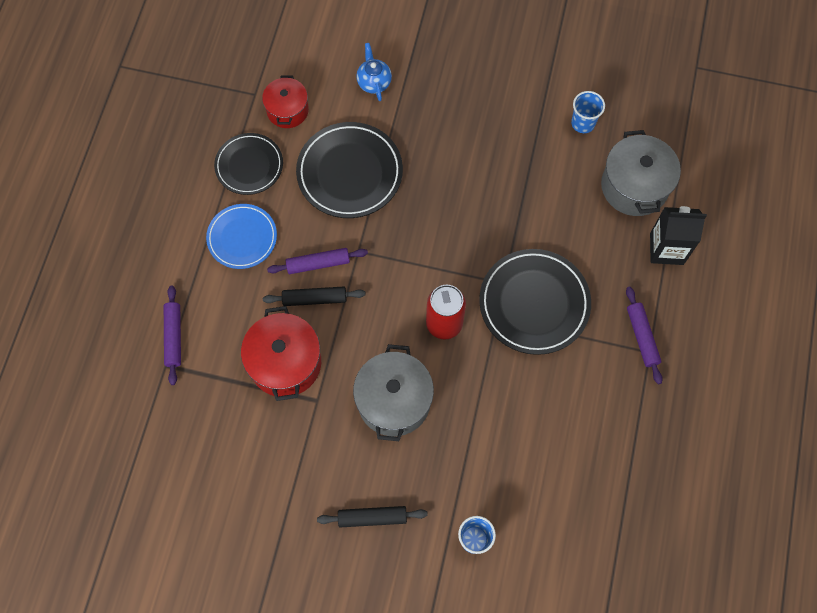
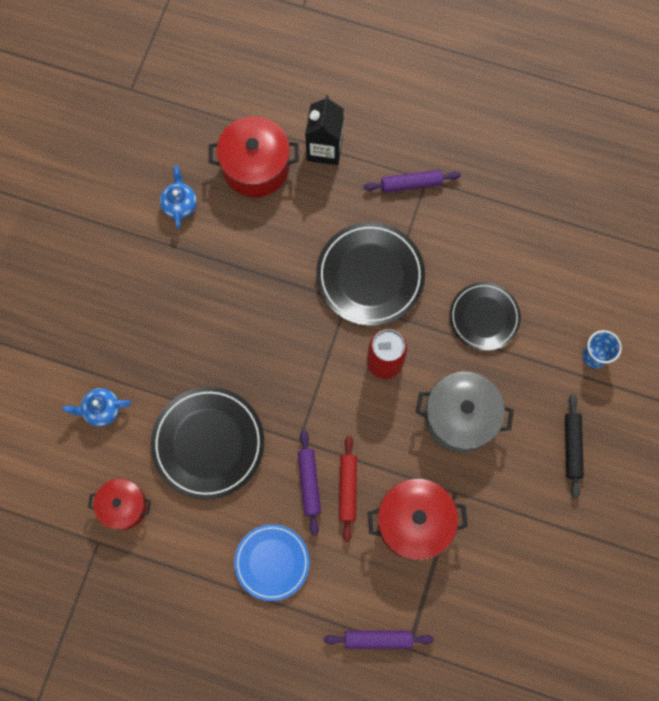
camera: 85 degrees left, 5 degrees up
(249, 166) = (187, 551): black plate -> black plate (484, 317)
(314, 299) = (348, 489): black rolling pin -> red rolling pin
(583, 123) = (180, 205): blue cup -> blue teapot
(634, 186) = (256, 167): grey pot -> red pot

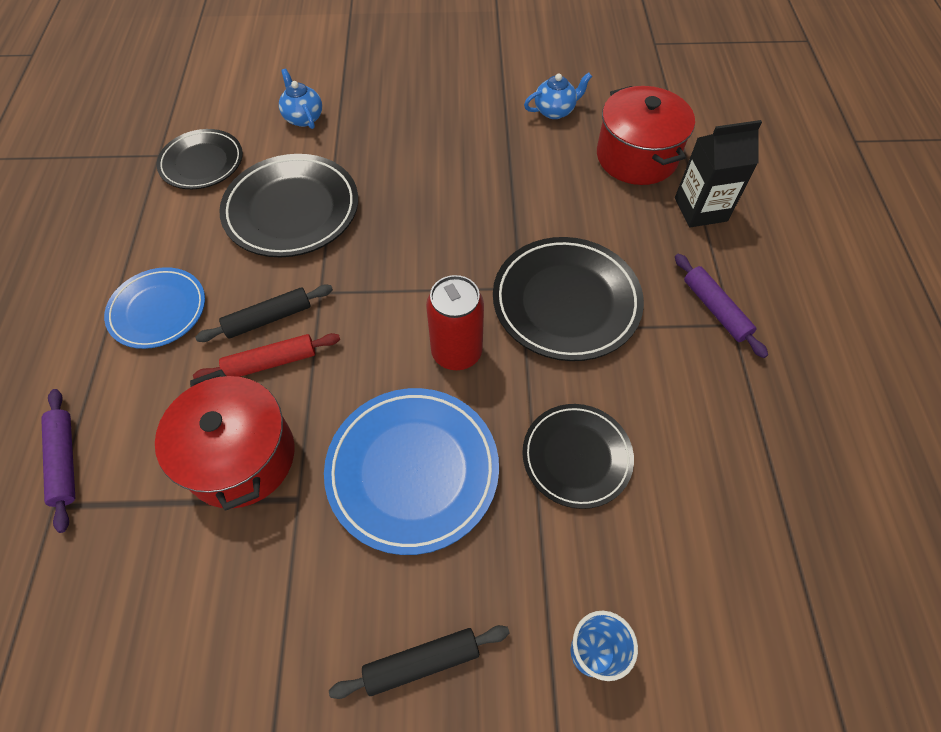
camera: 70 degrees right, 15 degrees down
(124, 506) = (202, 163): red pot -> black plate
(309, 483) = (268, 318): purple rolling pin -> black rolling pin
(460, 418) = (412, 470): grey pot -> blue plate

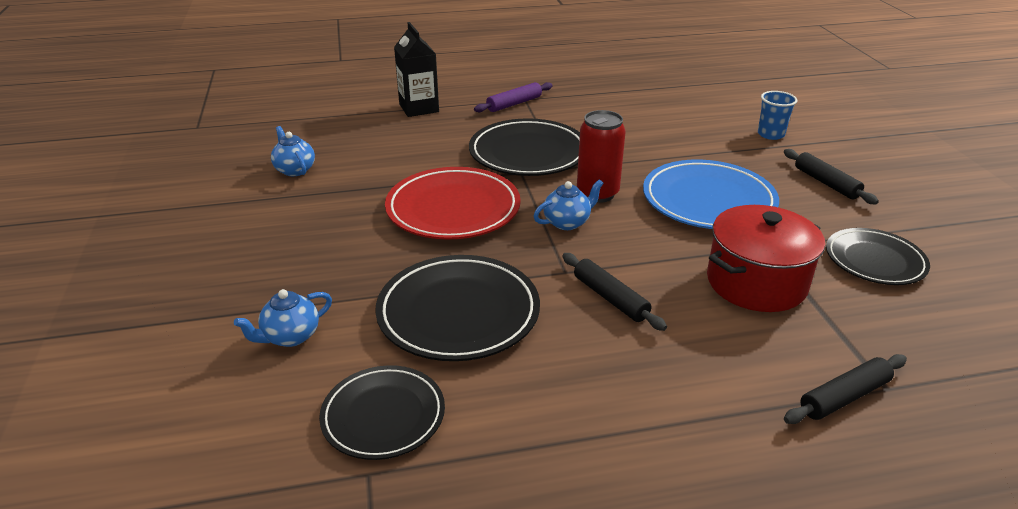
camera: 100 degrees left, 25 degrees down
(65, 461) = (844, 397): purple rolling pin -> black rolling pin
(158, 310) = (637, 383): blue plate -> none
(271, 362) = (657, 286): red rolling pin -> none
(404, 311) = (567, 222): none -> blue teapot
(454, 221) = (453, 209): none -> red plate
(576, 457) = (656, 144): black plate -> black plate (875, 261)
(636, 157) = (360, 132): red pot -> none

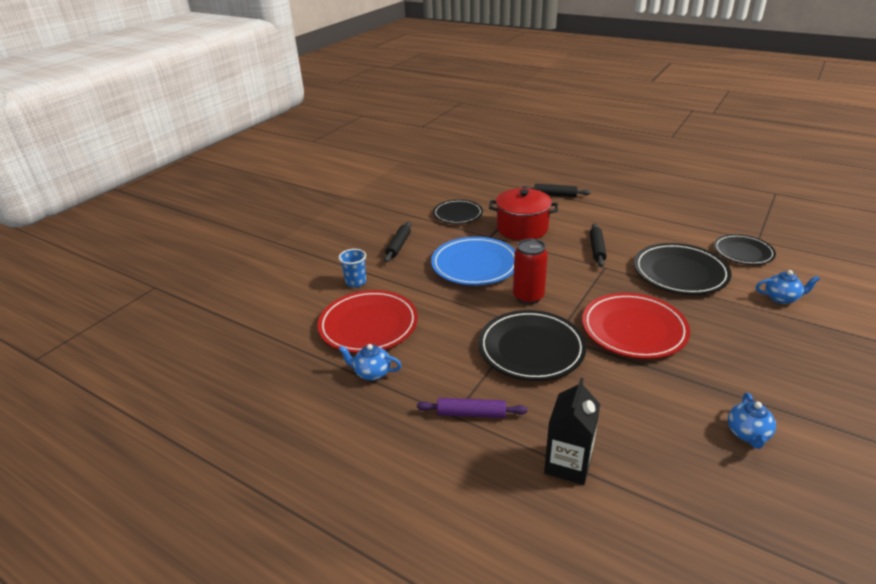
camera: 135 degrees left, 0 degrees up
(567, 222) = (570, 289): blue teapot -> blue teapot (372, 373)
(683, 114) = (368, 325): none -> red plate

